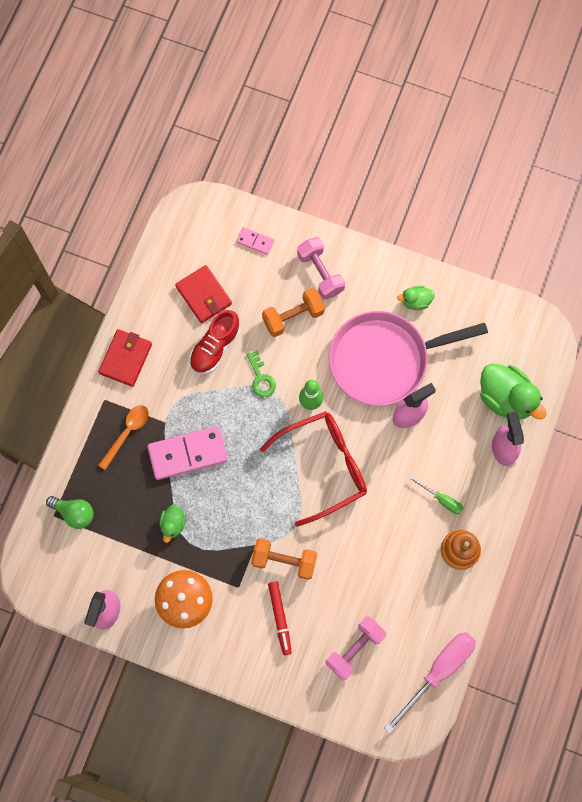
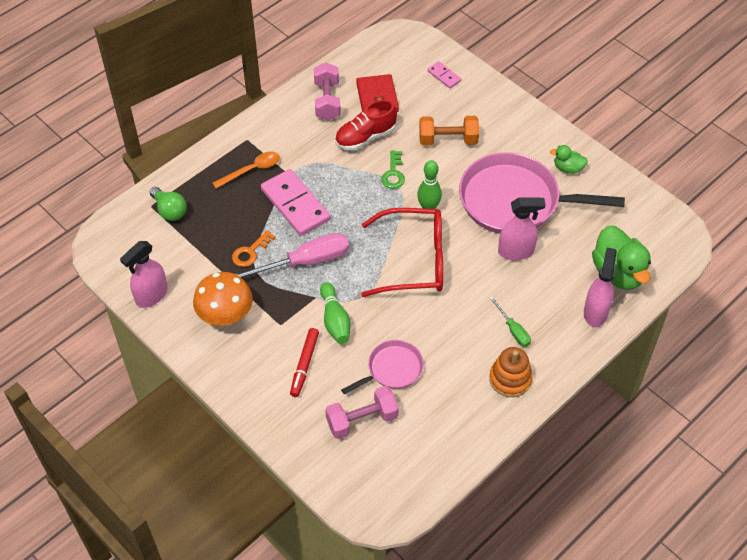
camera: 25 degrees right, 20 degrees down
(125, 359) = (283, 117): red wallet -> none
(173, 524) = (250, 252): green duck -> orange key
(188, 453) = (295, 204): pink domino -> pink domino turned 45 degrees clockwise
(284, 560) = (335, 320): orange dumbbell -> green bowling pin
(320, 273) = (490, 118): pink dumbbell -> pink dumbbell (327, 101)
(357, 587) = (392, 369): none -> pink pan
(438, 671) = (435, 474): pink screwdriver -> pink screwdriver (305, 262)

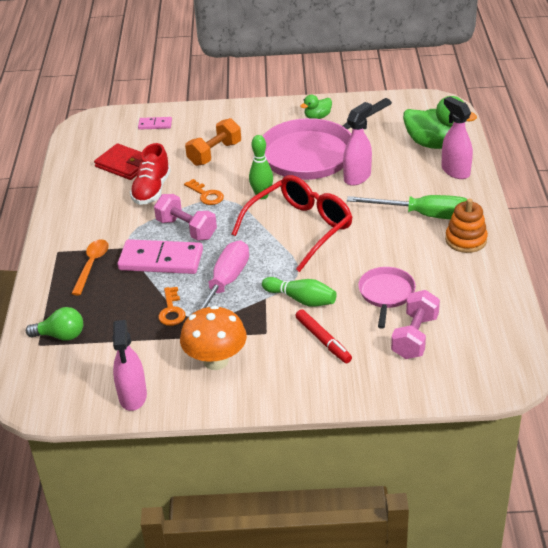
camera: 45 degrees left, 15 degrees down
(327, 101) = (88, 190): pink dumbbell -> pink dumbbell (186, 229)
(393, 174) = (206, 195): green key -> orange key
(513, 330) = (424, 215): green screwdriver -> green screwdriver, size x1.96

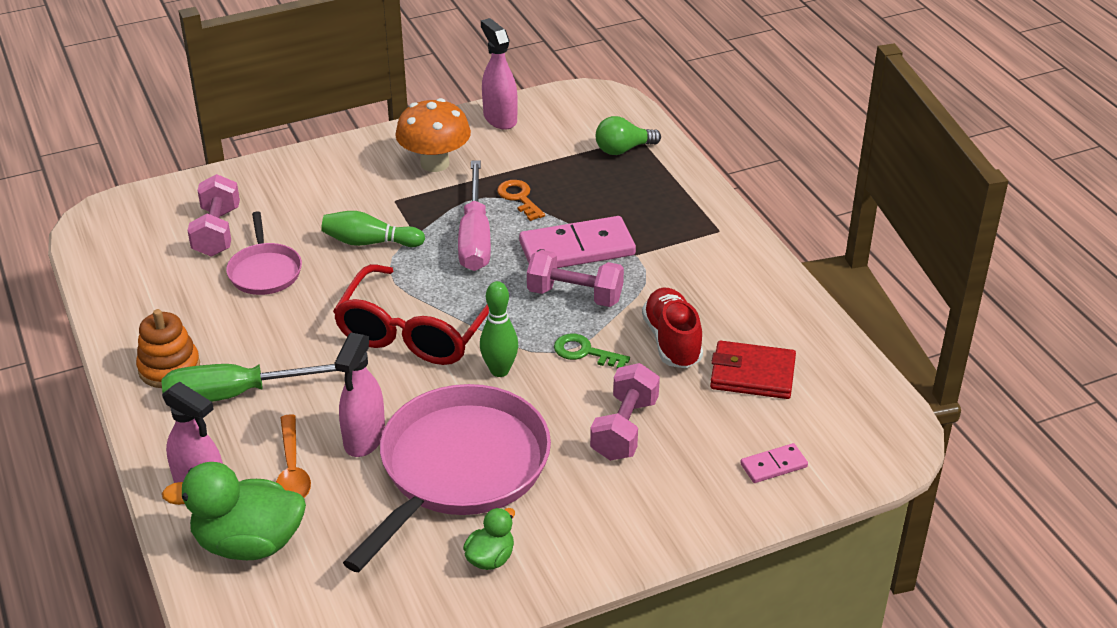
camera: 155 degrees right, 0 degrees up
(92, 265) = (659, 224): orange spoon -> orange spoon (292, 469)
(206, 195) = (584, 352): orange key -> green key
(214, 154) = (624, 429): orange dumbbell -> pink dumbbell
(323, 340) = (324, 206): red marker -> none

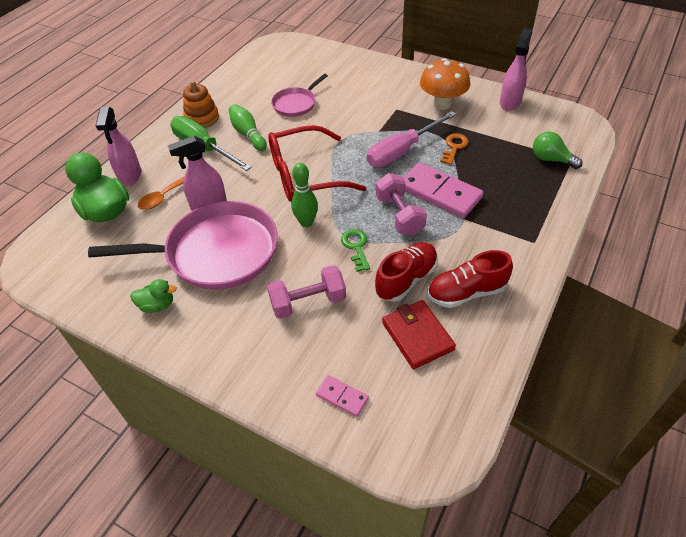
camera: 55 degrees right, 10 degrees up
(217, 232) = (307, 75): pink dumbbell -> none
(369, 242) = (354, 121): green bowling pin -> green bowling pin (248, 134)
(733, 311) = (466, 292): none -> red shoe

